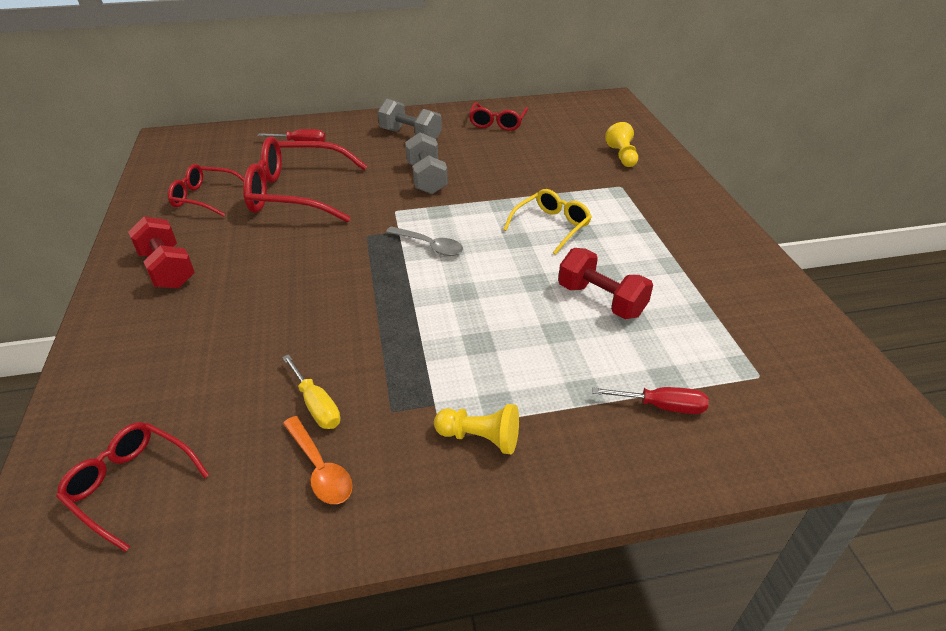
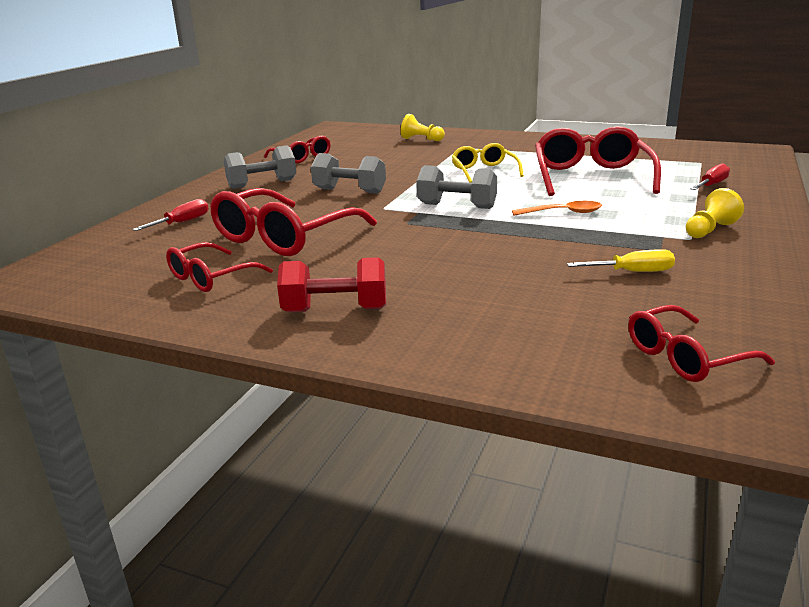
camera: 55 degrees left, 15 degrees down
(320, 468) = (710, 280): orange spoon -> orange spoon (563, 213)
(429, 246) = (457, 206): grey spoon -> grey dumbbell
(601, 300) = (591, 177): red dumbbell -> red glasses

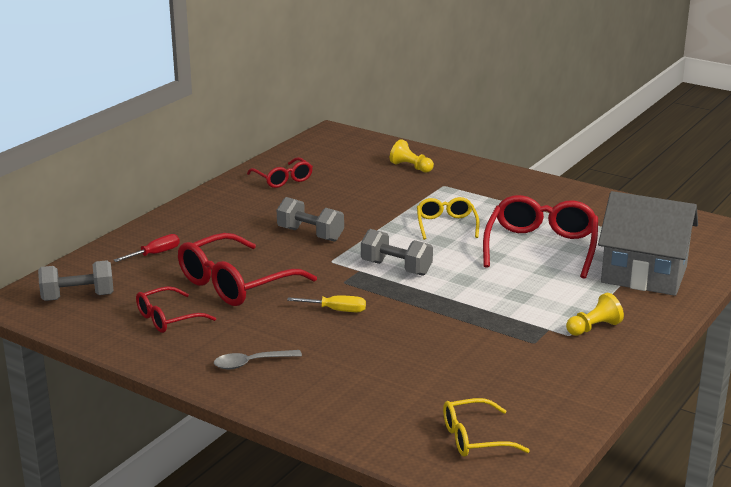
camera: 10 degrees right, 0 degrees up
(262, 184) = (235, 213): grey dumbbell -> grey dumbbell (78, 297)
(335, 310) = (251, 363): red dumbbell -> grey spoon
(563, 213) = (483, 290): orange spoon -> none
(632, 272) = (494, 362): yellow screwdriver -> yellow screwdriver (336, 310)
(685, 357) = (474, 438): red glasses -> yellow glasses
(711, 185) = (644, 274): red screwdriver -> grey house

